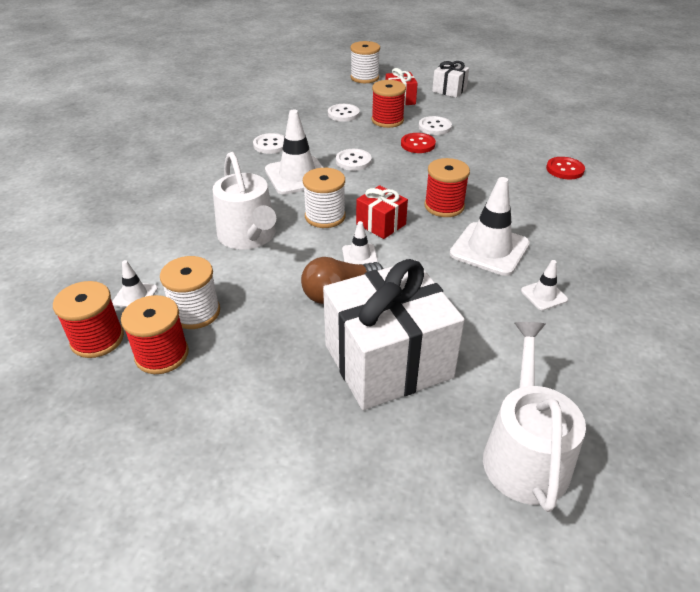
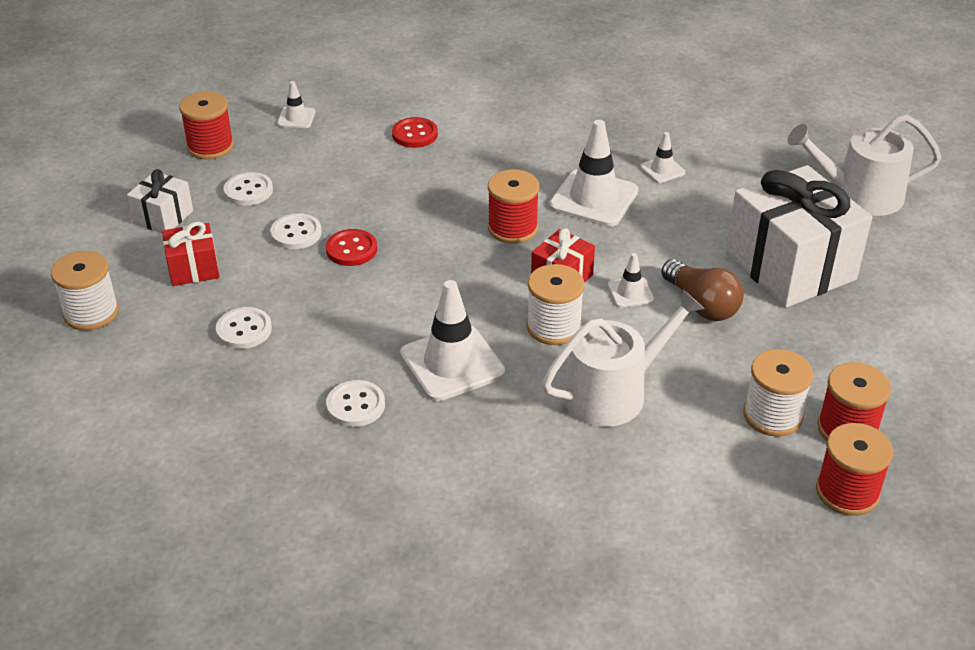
camera: 95 degrees left, 0 degrees up
(135, 296) = (763, 478): white traffic cone -> white traffic cone (296, 118)
(353, 161) = (404, 310): white button -> white button (248, 191)
(387, 120) = (271, 280): red spool -> red spool (210, 146)

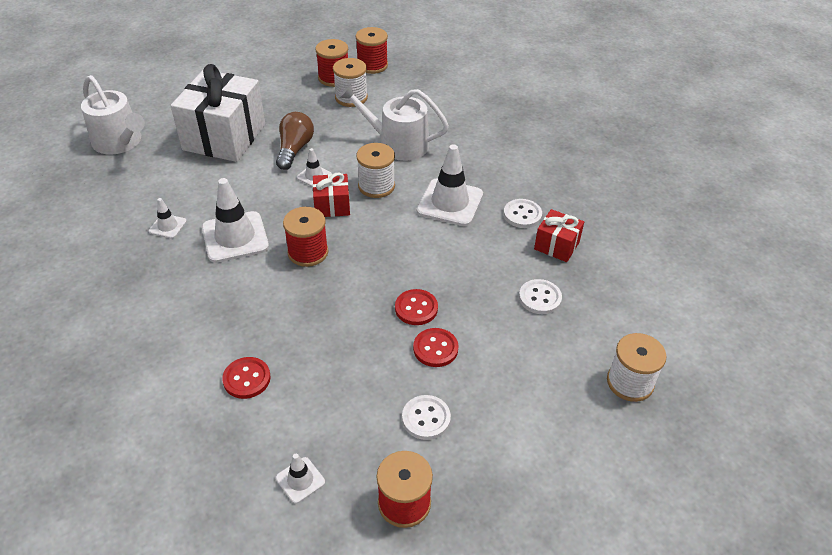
camera: 135 degrees left, 5 degrees up
(163, 217) = (513, 441): white gift -> none
(193, 269) = (532, 370): red gift -> red gift (556, 246)
(296, 233) = (435, 348): white button -> red button

